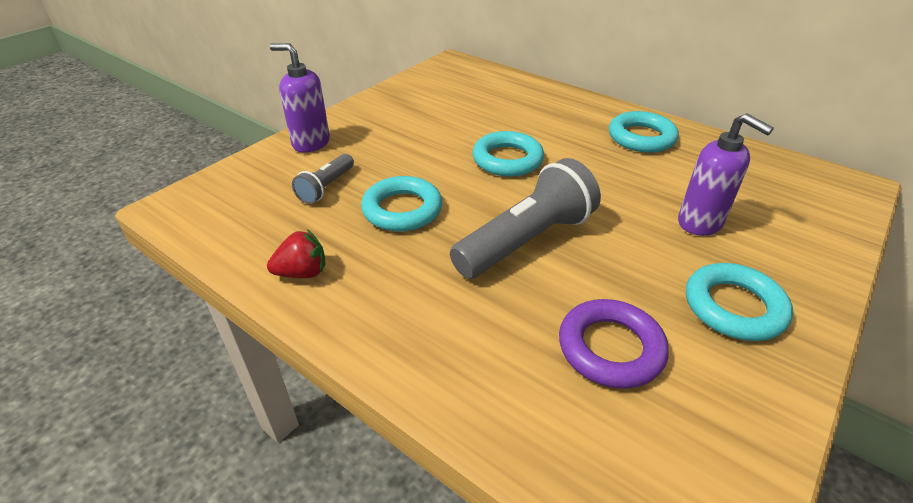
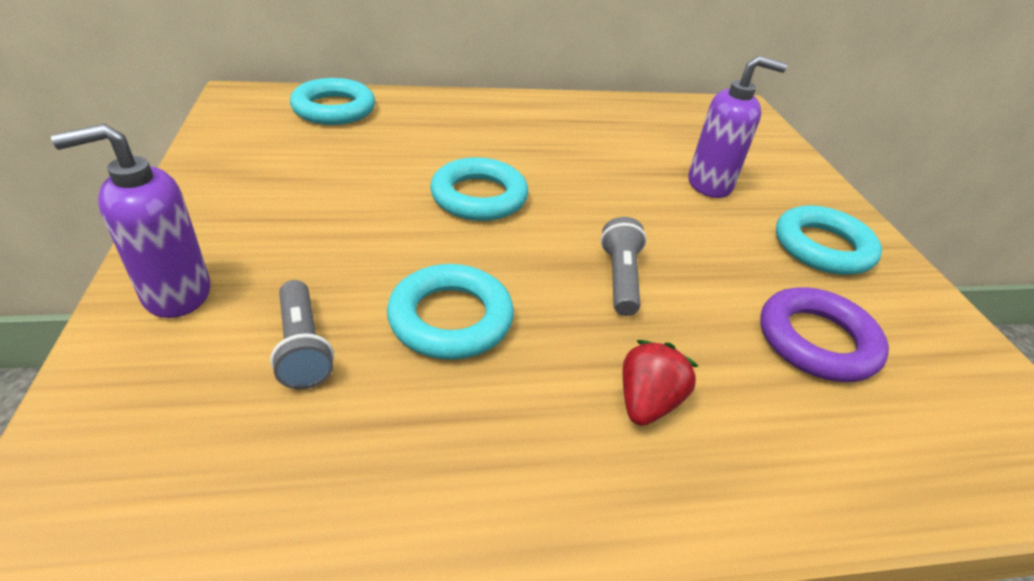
camera: 50 degrees left, 0 degrees up
(302, 273) = (449, 491): red strawberry -> red strawberry (647, 402)
(527, 240) = (620, 278): grey flashlight -> grey flashlight, size x0.52
(641, 137) = (563, 121): turquoise ring -> turquoise ring (334, 109)

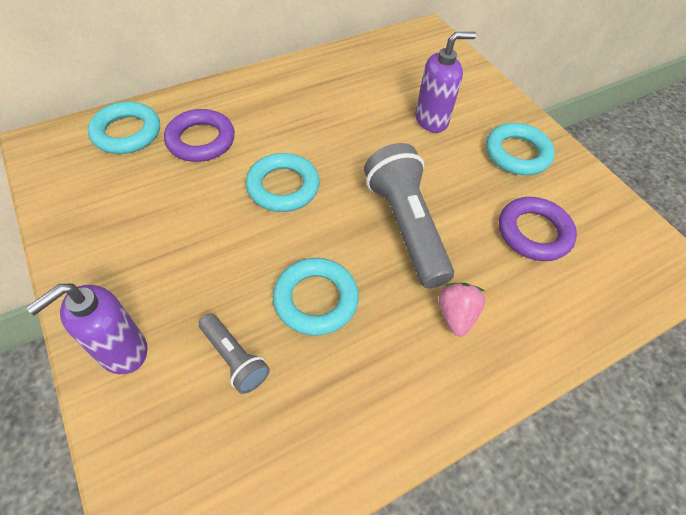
camera: 20 degrees left, 15 degrees up
(409, 134) = (201, 140): none -> purple ring
(620, 278) = (405, 226): grey flashlight -> grey flashlight, size x1.92
(647, 402) = (456, 315): red strawberry -> pink strawberry

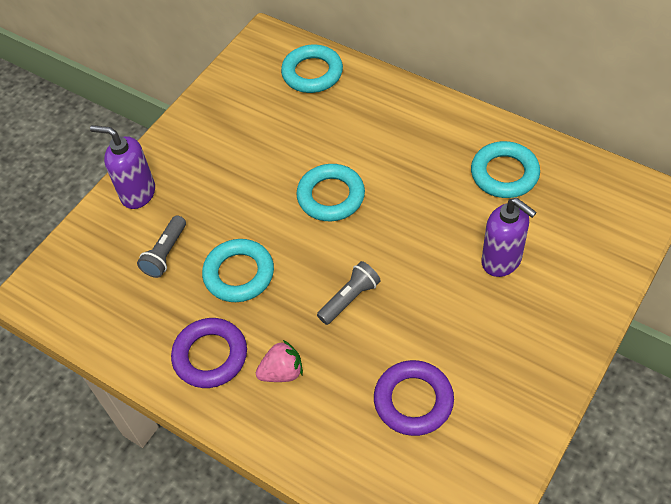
camera: 70 degrees right, 0 degrees up
(201, 140) = (339, 118): purple ring -> purple ring (210, 356)
(405, 226) = (350, 298): grey flashlight -> grey flashlight, size x0.52
(517, 153) = (513, 351): turquoise ring -> turquoise ring (504, 174)

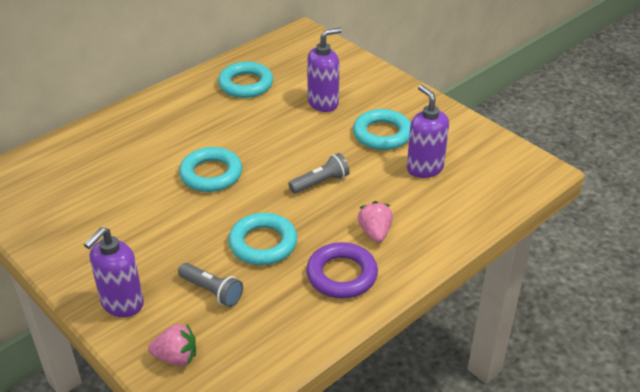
camera: 80 degrees left, 15 degrees down
(84, 254) = (176, 357): none -> pink strawberry
(312, 73) = (59, 159): turquoise ring -> turquoise ring (382, 134)
(350, 298) = (321, 182): grey flashlight -> grey flashlight turned 90 degrees clockwise
(413, 401) = (424, 168): purple ring -> purple soap dispenser

